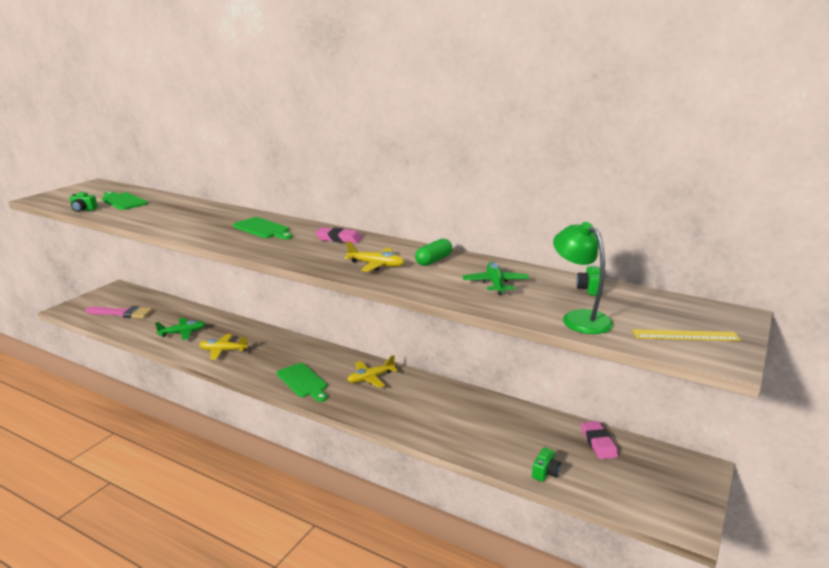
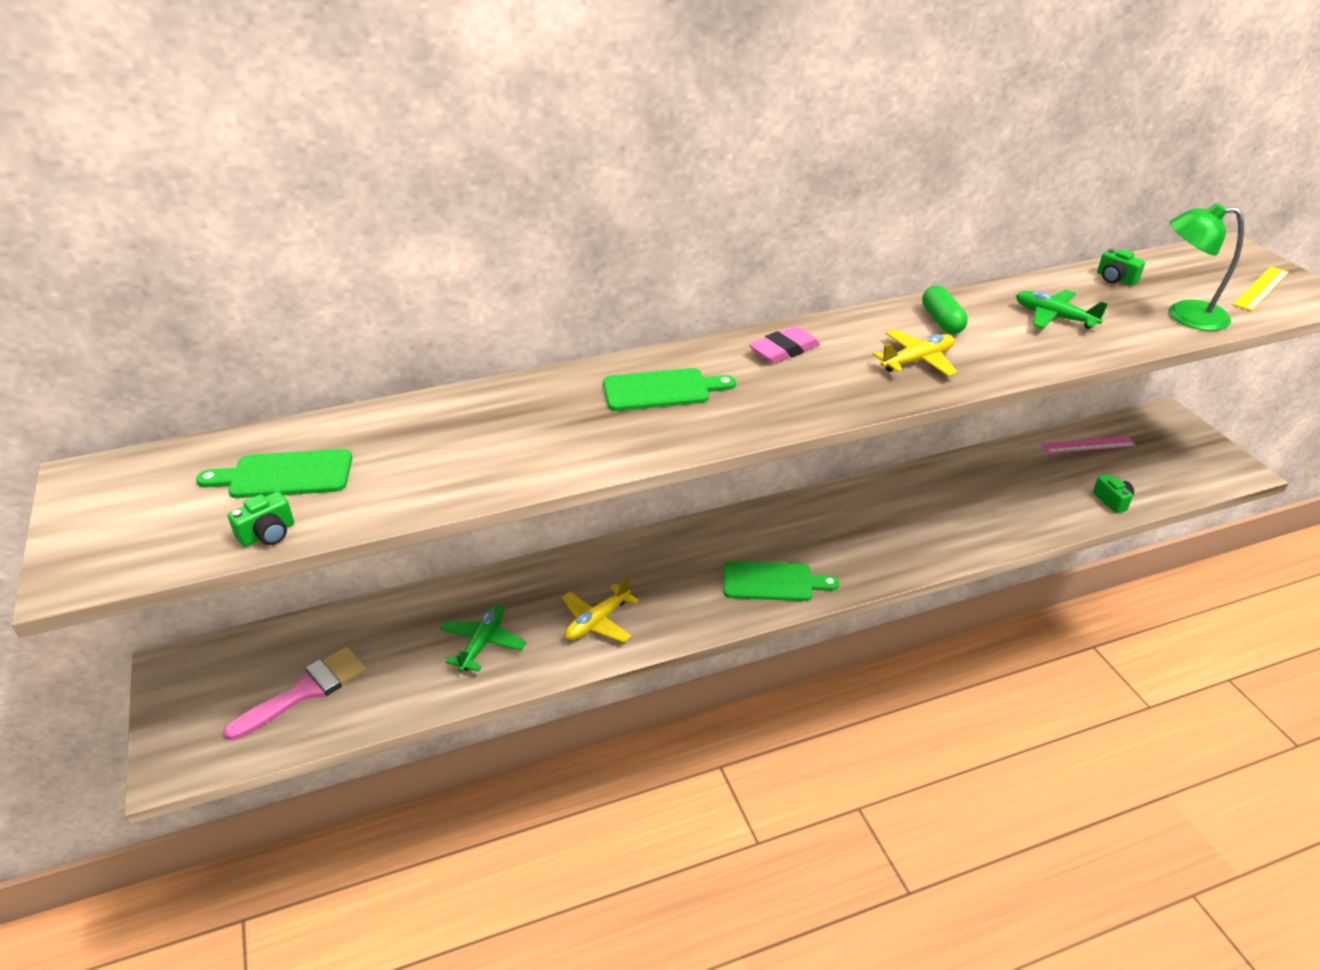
camera: 50 degrees left, 15 degrees up
(370, 378) = (821, 524): yellow plane -> none
(598, 443) = (1088, 445): pink eraser -> pink ruler

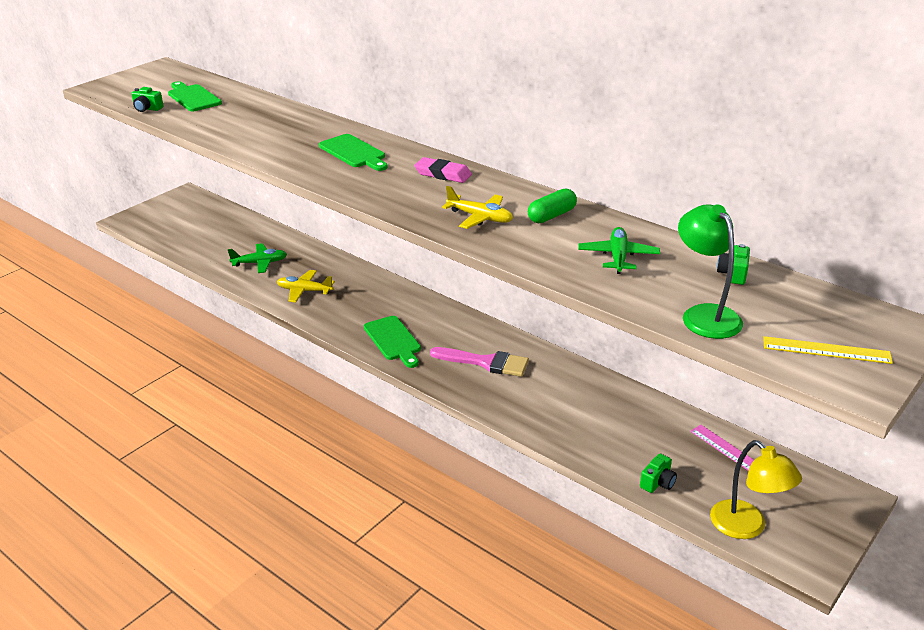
camera: 60 degrees right, 5 degrees down
(306, 691) = (192, 230): pink brush -> pink brush (485, 362)
(1187, 480) = (746, 527): none -> yellow lamp

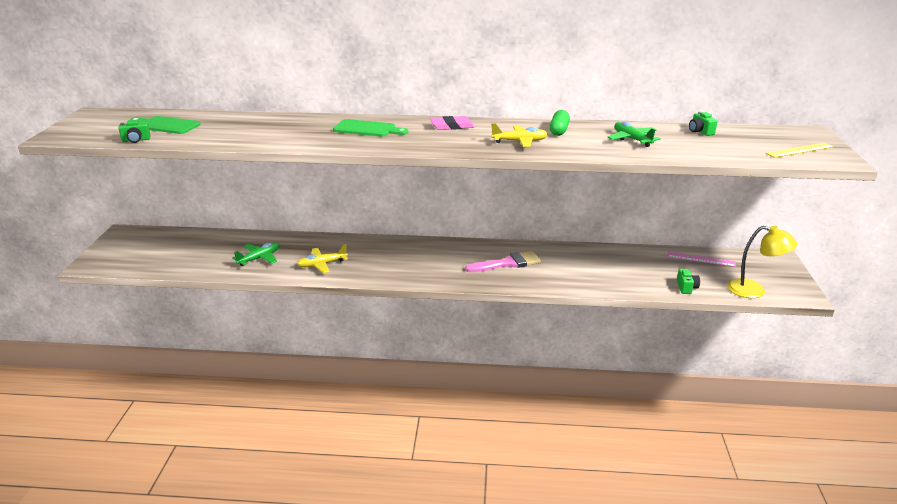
camera: 35 degrees left, 5 degrees down
(393, 340) = (430, 272): green cutting board -> none
(704, 315) = (722, 152): green lamp -> none

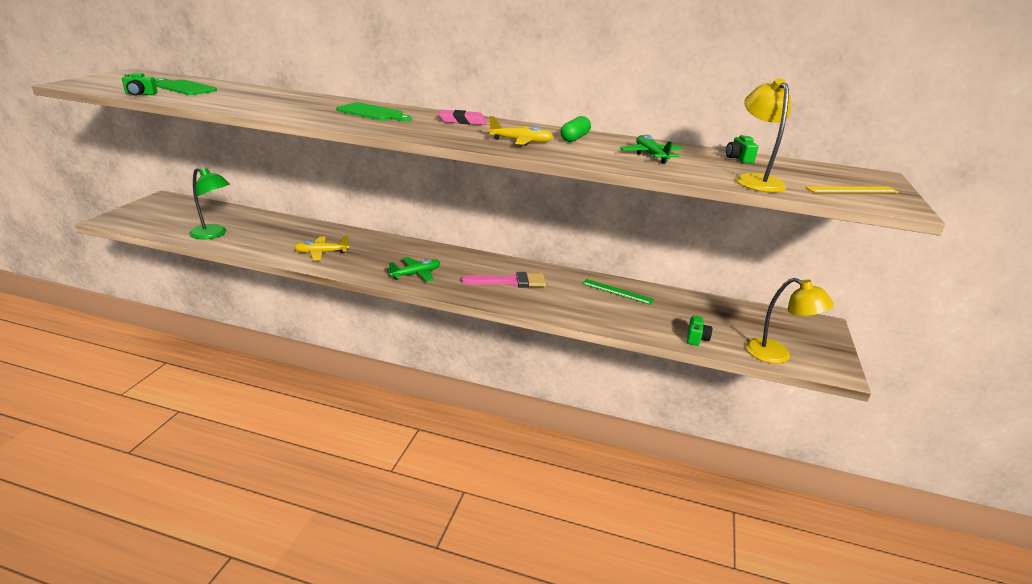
camera: 10 degrees right, 0 degrees up
(205, 263) = (214, 234): none -> green lamp
(259, 258) = (266, 238): green plane -> green plane (416, 274)
(603, 257) = (617, 292): none -> green ruler
(700, 259) = (728, 311): pink ruler -> none
(726, 152) = (755, 180): none -> yellow lamp

